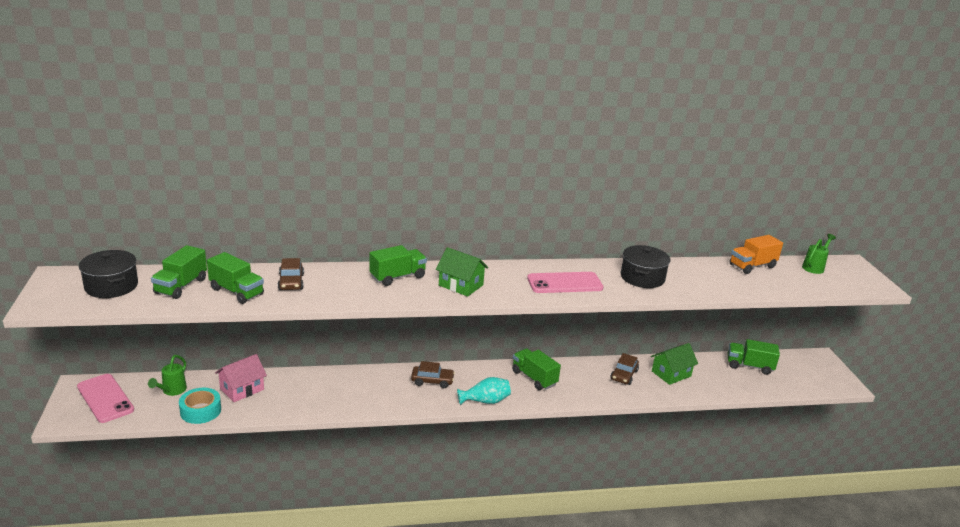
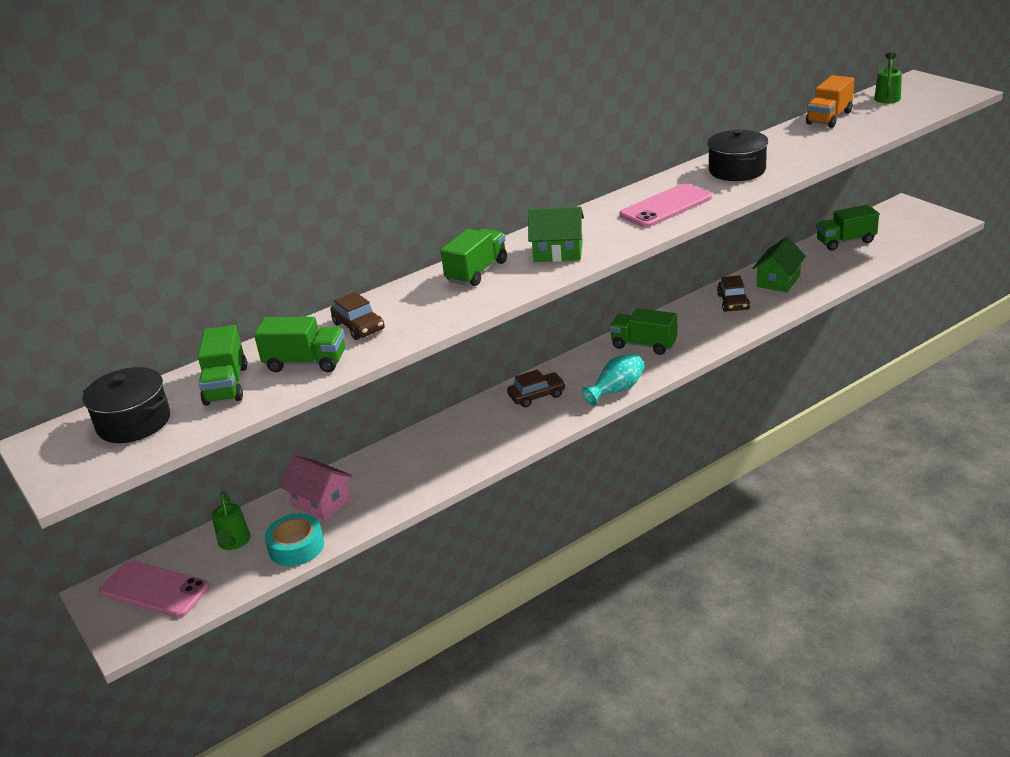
camera: 20 degrees left, 5 degrees up
(242, 389) = (321, 502): pink house -> pink house turned 75 degrees counterclockwise

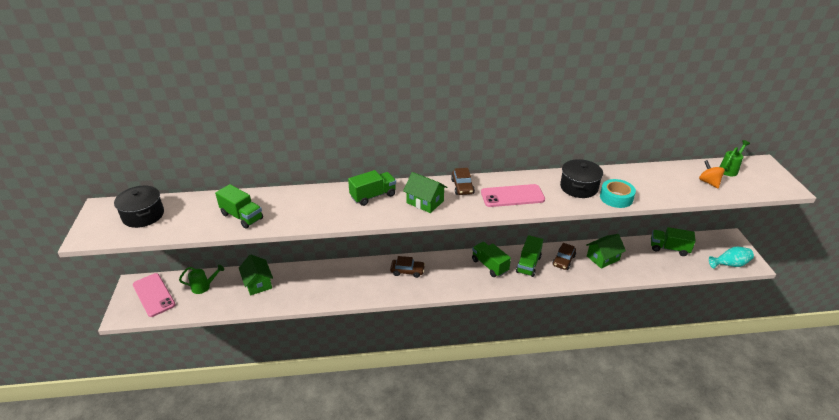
camera: 25 degrees right, 5 degrees up
(226, 385) = (198, 213): green truck -> green truck (528, 264)
(234, 543) = (204, 287): green watering can -> green watering can turned 120 degrees counterclockwise
(296, 547) = (226, 304): turquoise tape -> turquoise tape (616, 198)
(321, 502) = (258, 283): pink house -> green house
(359, 326) = (286, 205): brown car -> brown car (462, 187)
(616, 390) = (450, 288): turquoise vase -> turquoise vase (730, 264)
(829, 118) = (674, 171): orange truck -> none
(879, 116) = (708, 182): none -> orange spinning top

